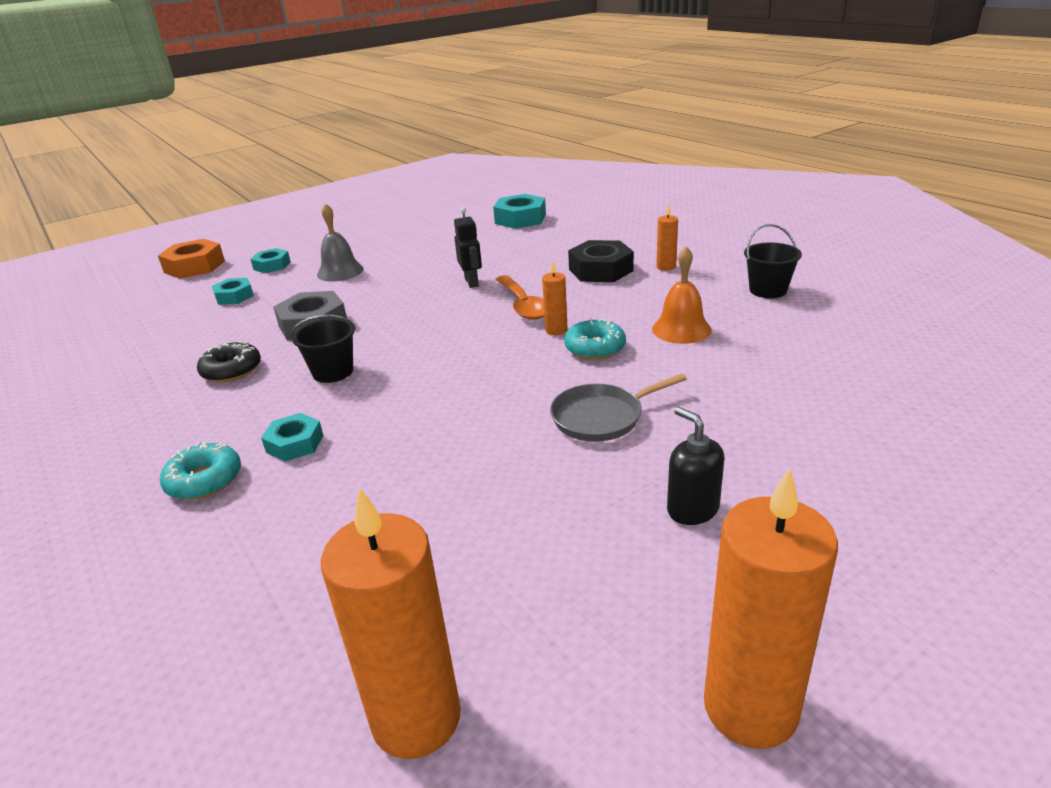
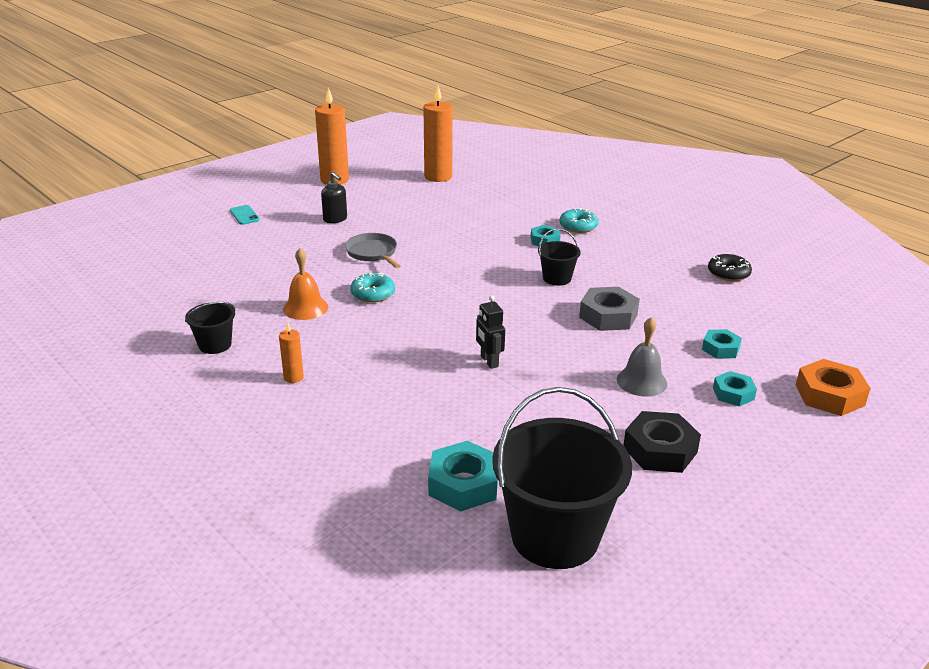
camera: 170 degrees right, 0 degrees up
(231, 370) = (633, 280): black donut -> black donut (728, 273)
(471, 204) = (555, 536): none -> black bucket
(523, 305) = (433, 333): orange spoon -> none
(556, 330) = (402, 308): orange candle -> none
(600, 270) = (360, 375): black nut -> black nut (660, 450)
(601, 417) = (372, 253): grey pan -> grey pan turned 90 degrees counterclockwise
(915, 527) = (244, 215): none -> turquoise phone

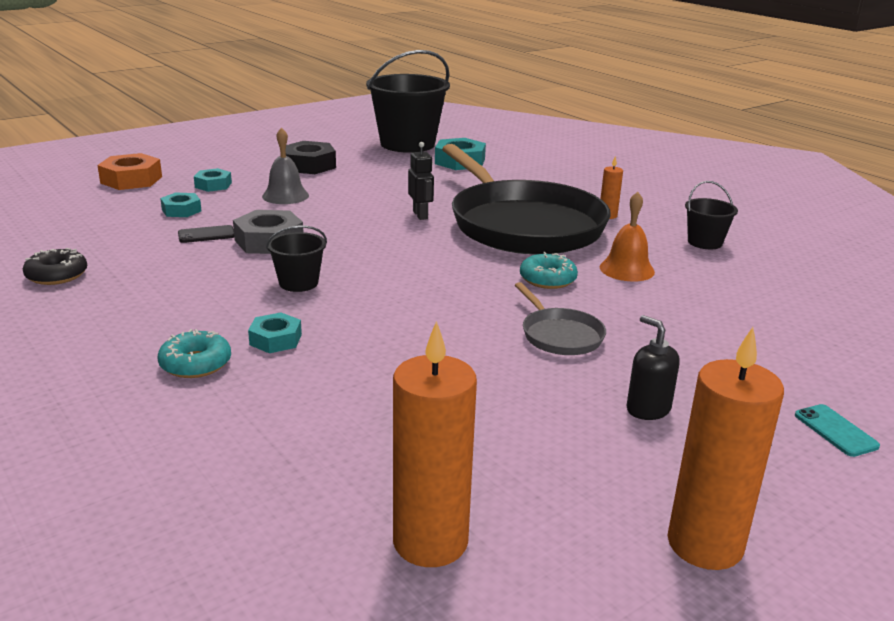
camera: 175 degrees left, 5 degrees down
(385, 355) = (523, 225): none -> black pan
(666, 319) = (206, 235): none -> black phone

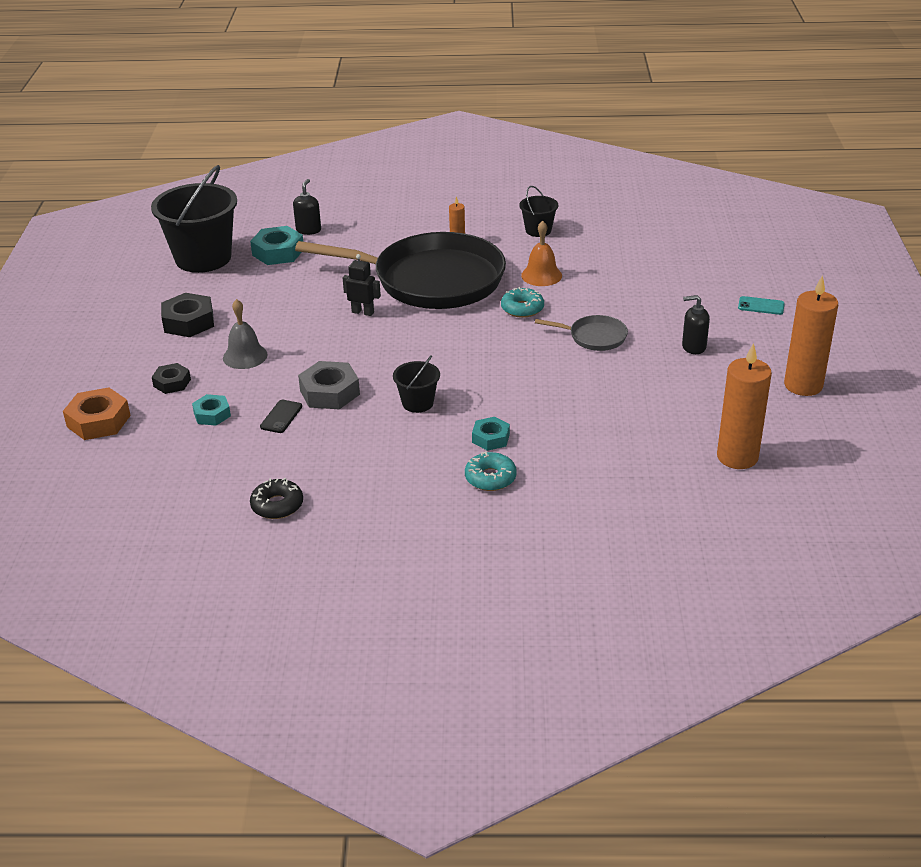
camera: 50 degrees left, 10 degrees up
(213, 185) = (172, 383): turquoise nut -> black nut
(512, 161) = (308, 230): none -> black soap dispenser

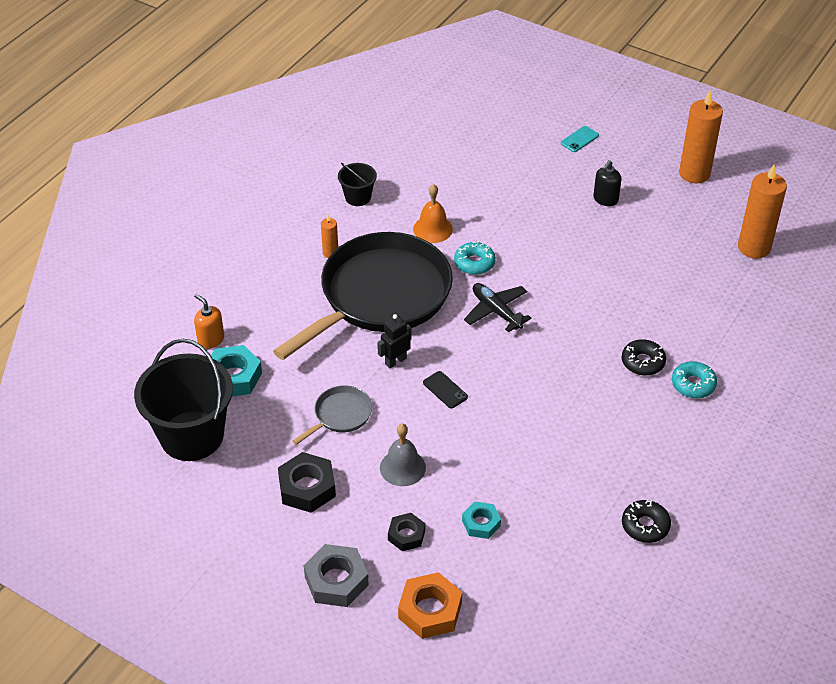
camera: 60 degrees left, 10 degrees up
(281, 417) = (519, 477): black phone -> black phone (445, 390)
(308, 230) = (211, 340): black soap dispenser -> orange soap dispenser
(329, 392) = (506, 432): grey nut -> grey nut (336, 581)
(417, 403) = (564, 384): black bucket -> none
(473, 339) = (496, 311): none -> black plane
(490, 438) = (643, 362): turquoise nut -> black donut
(594, 337) = (550, 243): grey pan -> grey pan (340, 415)

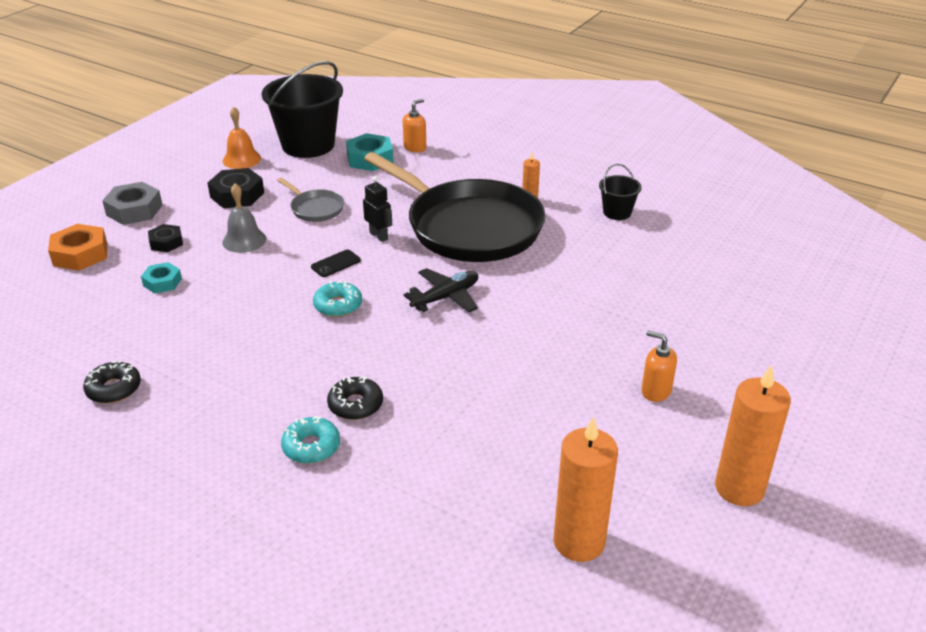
camera: 90 degrees right, 10 degrees down
(433, 229) = (575, 257): orange bell -> orange bell (241, 159)
(474, 263) = (522, 284): turquoise donut -> turquoise donut (338, 305)
(579, 139) = (777, 374): turquoise phone -> none
(605, 199) = (655, 391): black soap dispenser -> orange soap dispenser

